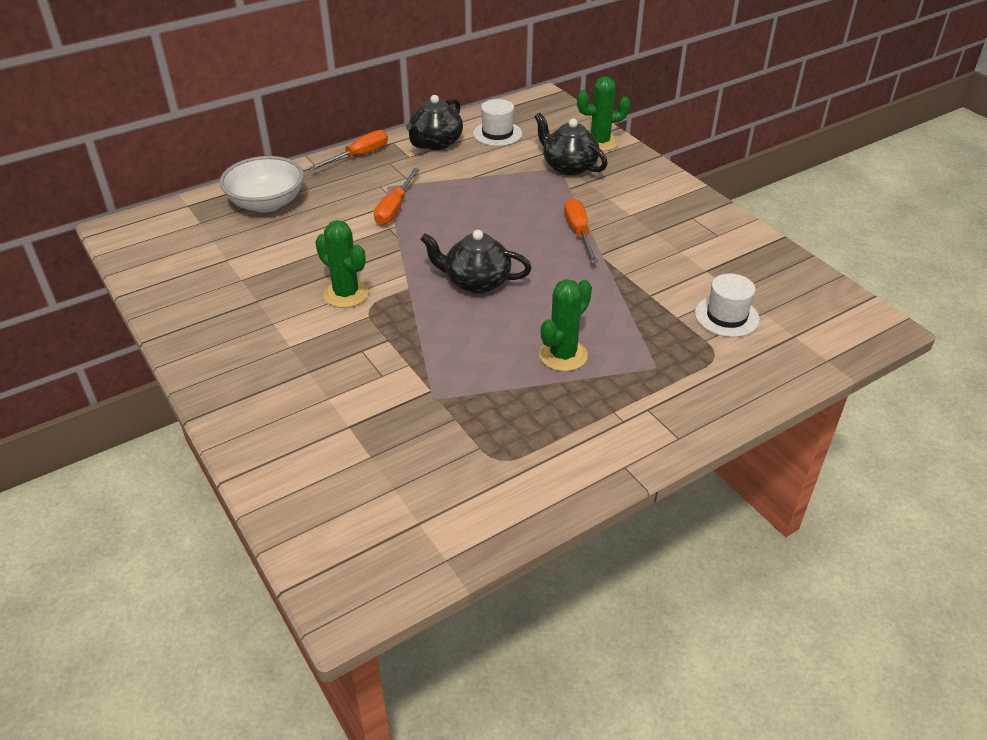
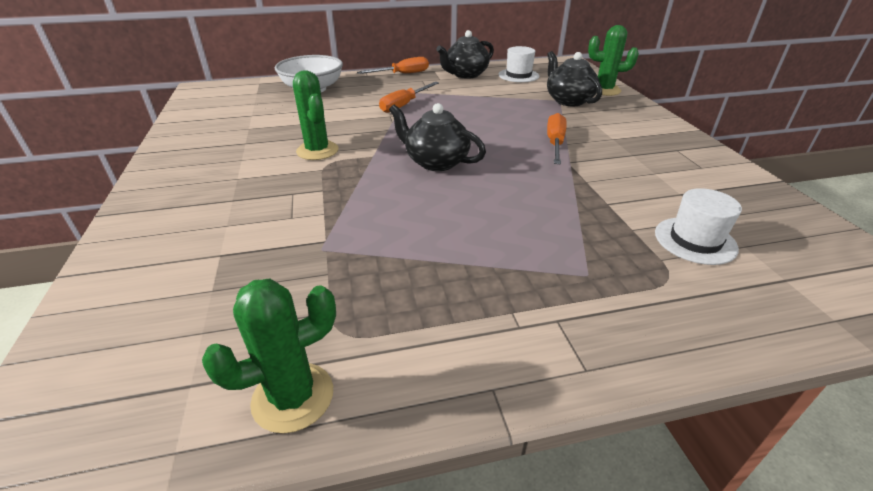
camera: 20 degrees right, 5 degrees down
(563, 355) = (483, 239): green cactus -> green cactus (293, 397)

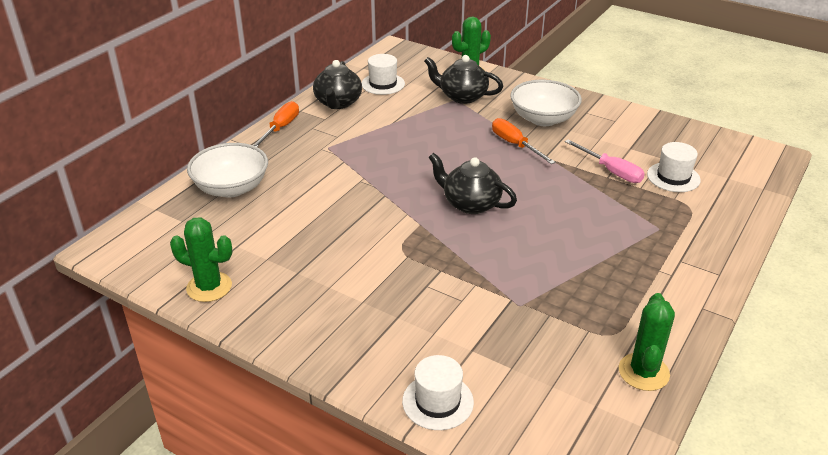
camera: 45 degrees left, 0 degrees up
(120, 271) = (438, 401): none -> white hat
(317, 151) = (372, 244): green cactus -> green cactus (209, 287)
(404, 105) = (350, 163): orange screwdriver -> none
(436, 162) = (470, 204): black teapot -> black teapot turned 45 degrees clockwise
(618, 138) = (543, 119): none -> white bowl
(620, 201) = (611, 171): none -> pink screwdriver

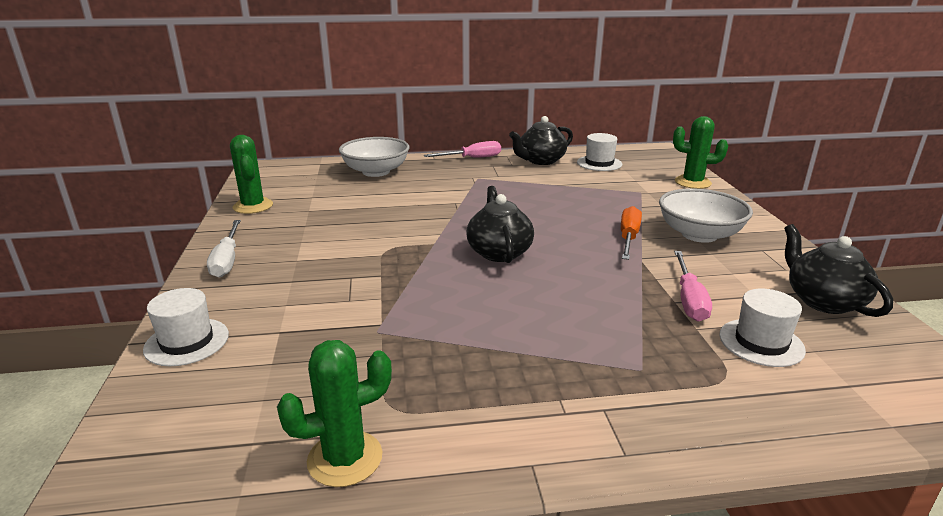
camera: 50 degrees right, 10 degrees down
(280, 128) = (472, 158): orange screwdriver -> pink screwdriver
(315, 339) = (227, 260): none -> white screwdriver
(462, 96) = (651, 192): black teapot -> black teapot (823, 301)

